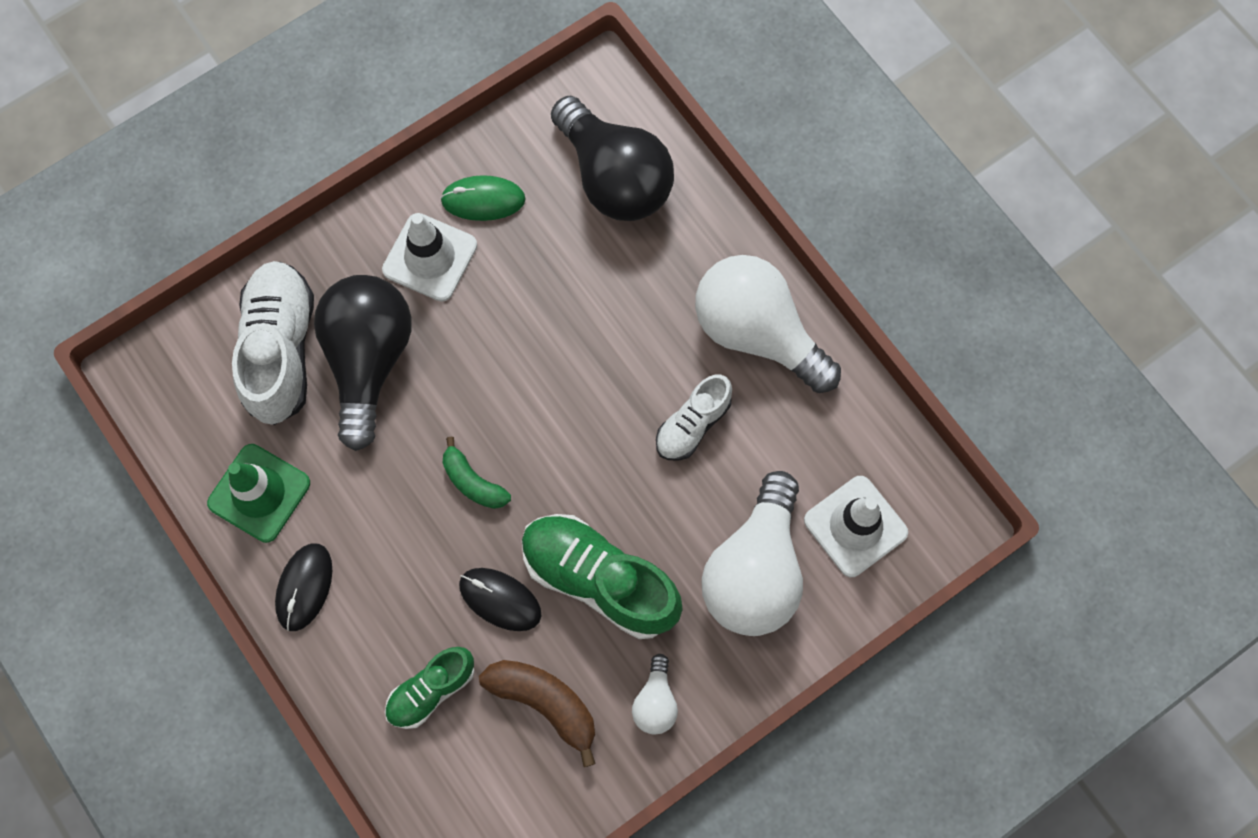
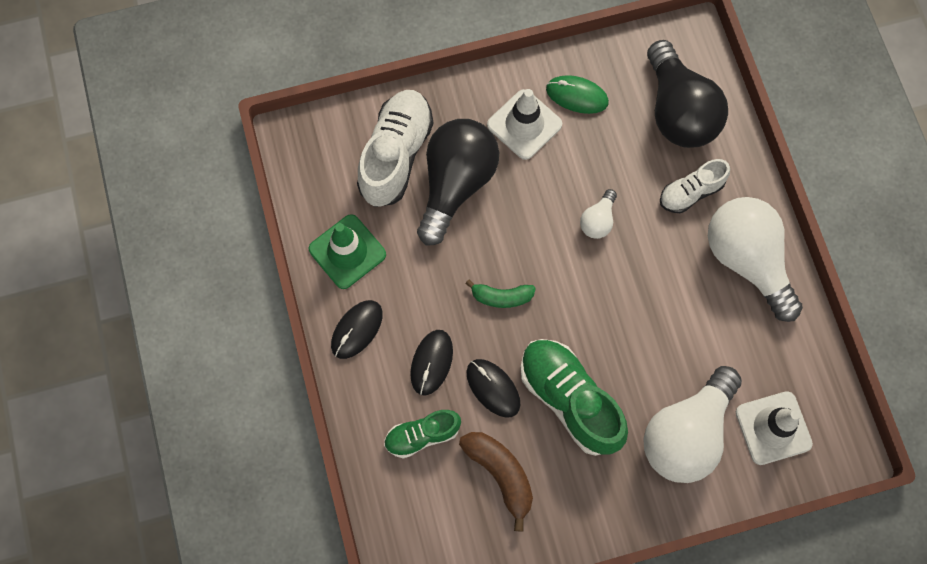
camera: 20 degrees right, 0 degrees up
(413, 595) = (431, 362): none -> black mouse
(473, 482) = (502, 297): green banana -> green banana turned 60 degrees counterclockwise
(655, 701) = (581, 502): white light bulb -> white light bulb (598, 220)
(692, 424) = (676, 311): white shoe -> white shoe (691, 192)

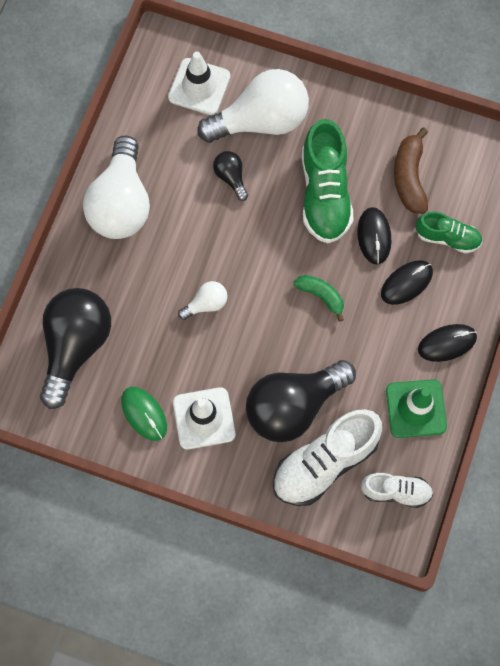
camera: 145 degrees left, 0 degrees up
(669, 355) = (231, 177): none -> black light bulb
(691, 192) = (119, 278): white shoe -> white shoe (396, 491)

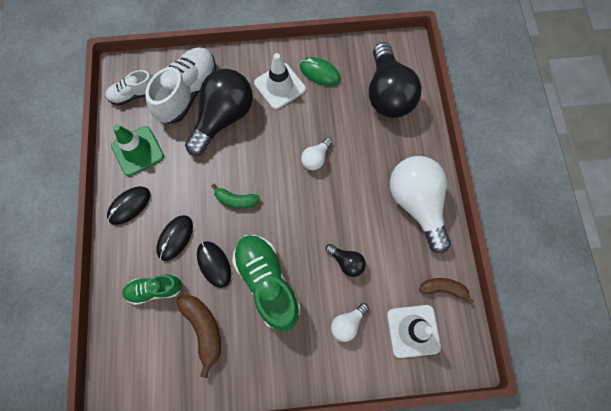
camera: 155 degrees right, 0 degrees up
(146, 110) = (443, 289): none -> brown banana
(261, 120) = (347, 323): white light bulb -> white light bulb, size x0.45

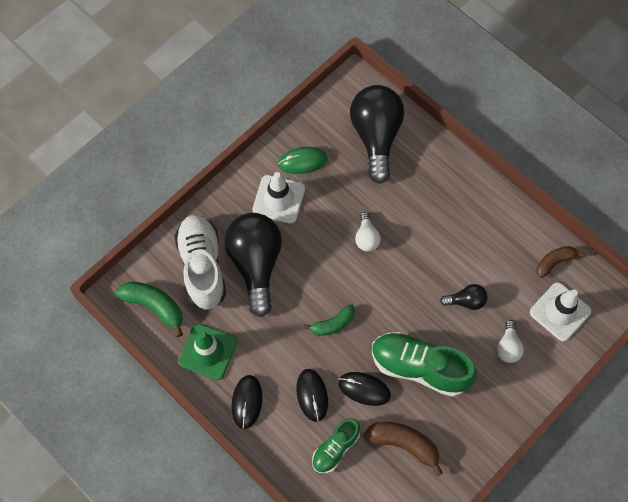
camera: 40 degrees left, 5 degrees down
(134, 94) = (154, 306): white shoe -> green banana
(387, 94) = (376, 137): black light bulb -> black light bulb turned 135 degrees counterclockwise
(416, 203) = (478, 211): white light bulb -> none

